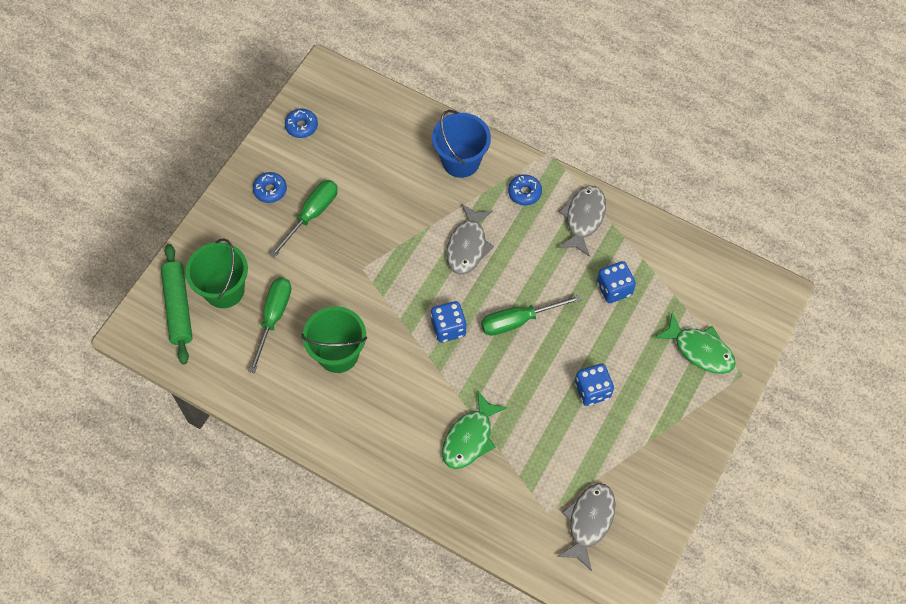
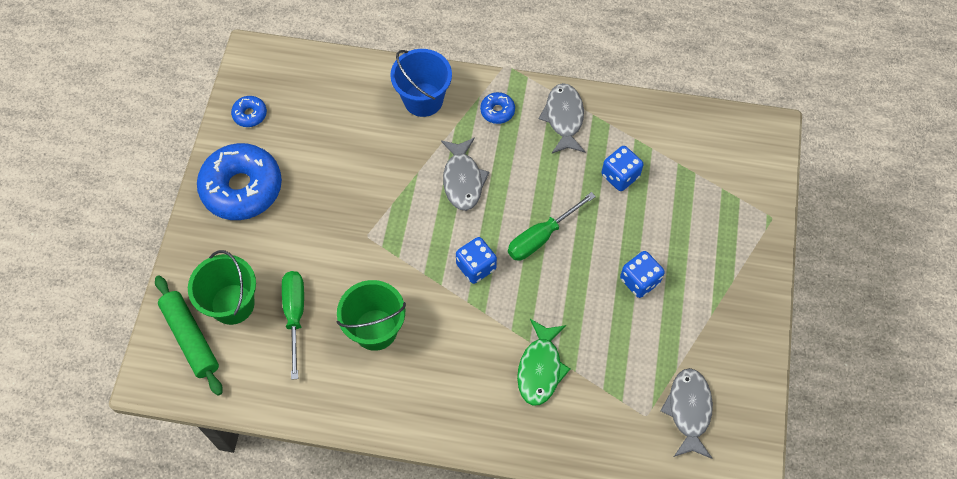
camera: 20 degrees left, 0 degrees up
(270, 190) = (242, 188): blue donut -> blue donut, size x2.29
(311, 215) = (294, 199): green screwdriver -> none
(700, 350) = (724, 208): green fish -> none

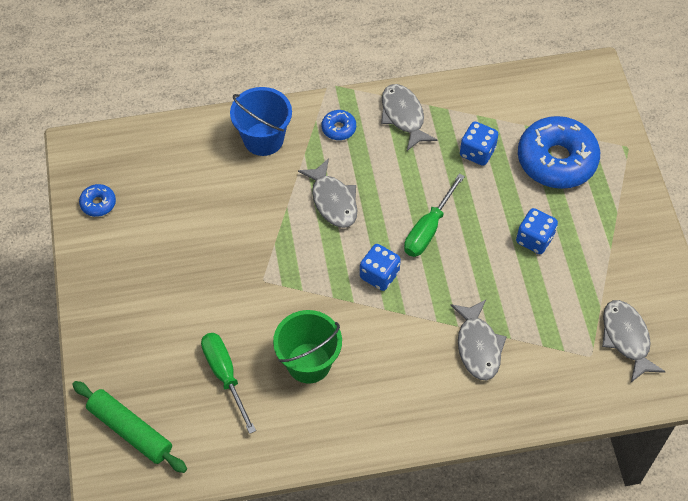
camera: 20 degrees left, 5 degrees down
(232, 304) = (158, 385): green bucket -> none
(242, 188) = (120, 274): blue donut -> blue donut (556, 160)
(540, 368) = (478, 346): green fish -> grey fish

